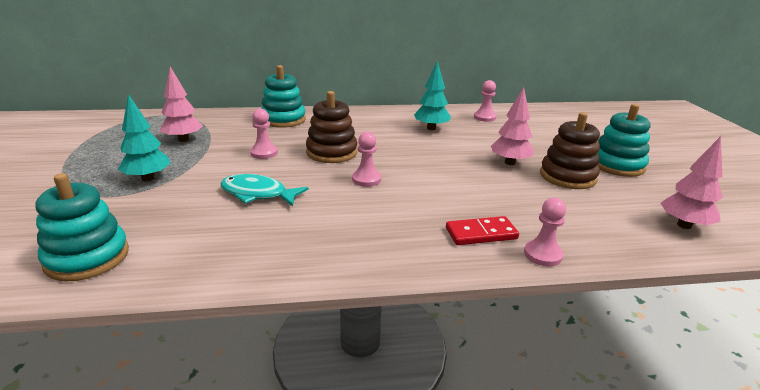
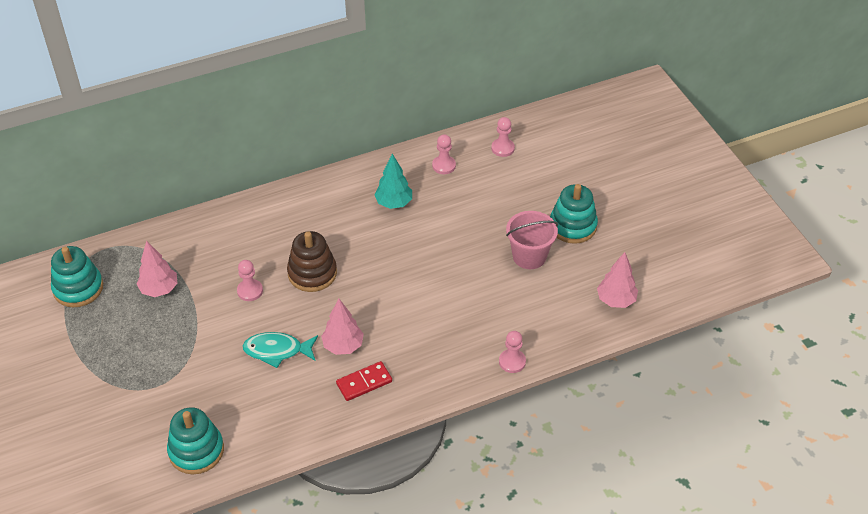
camera: 15 degrees left, 20 degrees up
(148, 178) = (171, 355): turquoise tree -> none
(283, 119) = (237, 226): turquoise stacking toy -> turquoise stacking toy (78, 288)
(366, 179) = (359, 306): pink pawn -> pink pawn (502, 148)
(481, 233) = (466, 351): red domino -> red domino (364, 382)
(510, 162) = (478, 247): pink tree -> pink tree (343, 346)
(567, 176) = (529, 256): brown stacking toy -> pink bucket

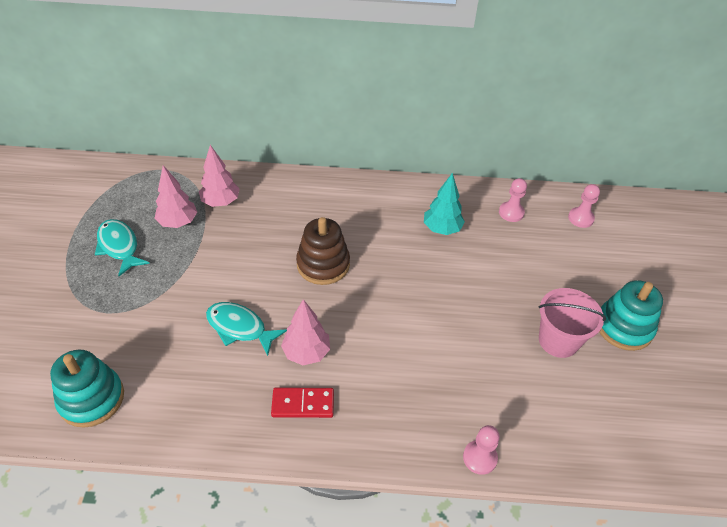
camera: 25 degrees right, 0 degrees up
(78, 288) = (114, 193): turquoise stacking toy -> none
(122, 331) = (119, 246): none -> turquoise fish
(250, 291) = (255, 257): pink pawn -> none
(616, 300) = (641, 438): pink tree -> pink tree (221, 202)

